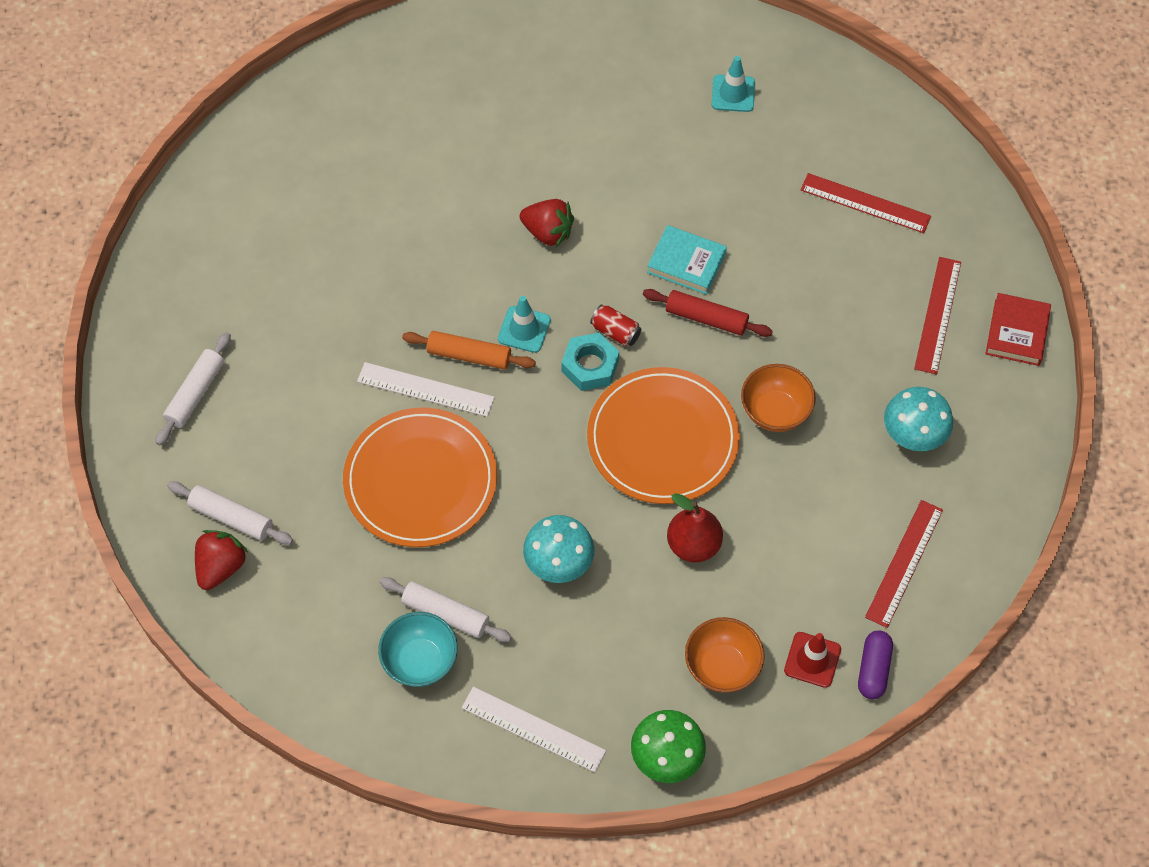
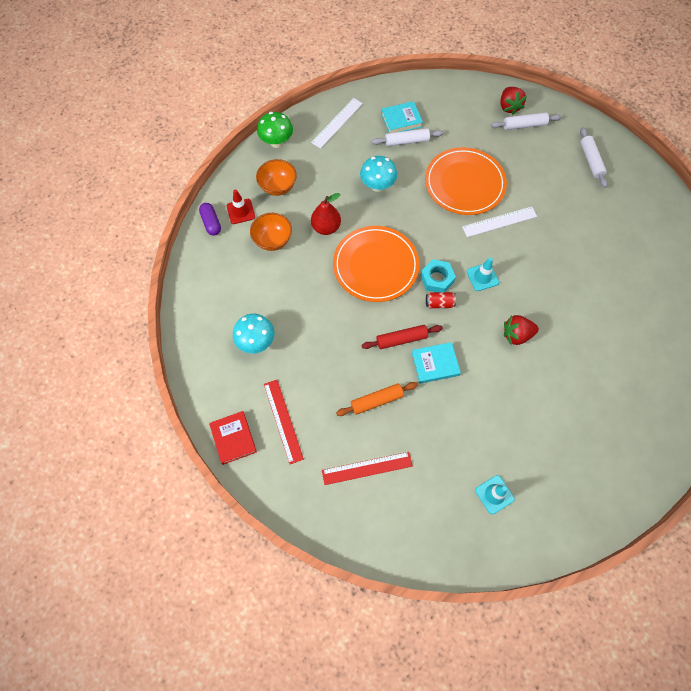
camera: 145 degrees right, 5 degrees up
(420, 661) = (401, 120): turquoise bowl -> turquoise book
(469, 355) = (495, 249): orange rolling pin -> orange rolling pin (376, 401)
(533, 729) = (337, 123): white ruler -> white ruler turned 45 degrees counterclockwise
(775, 412) = (332, 311): orange bowl -> orange bowl (273, 240)
(904, 563) = (224, 276): red ruler -> none

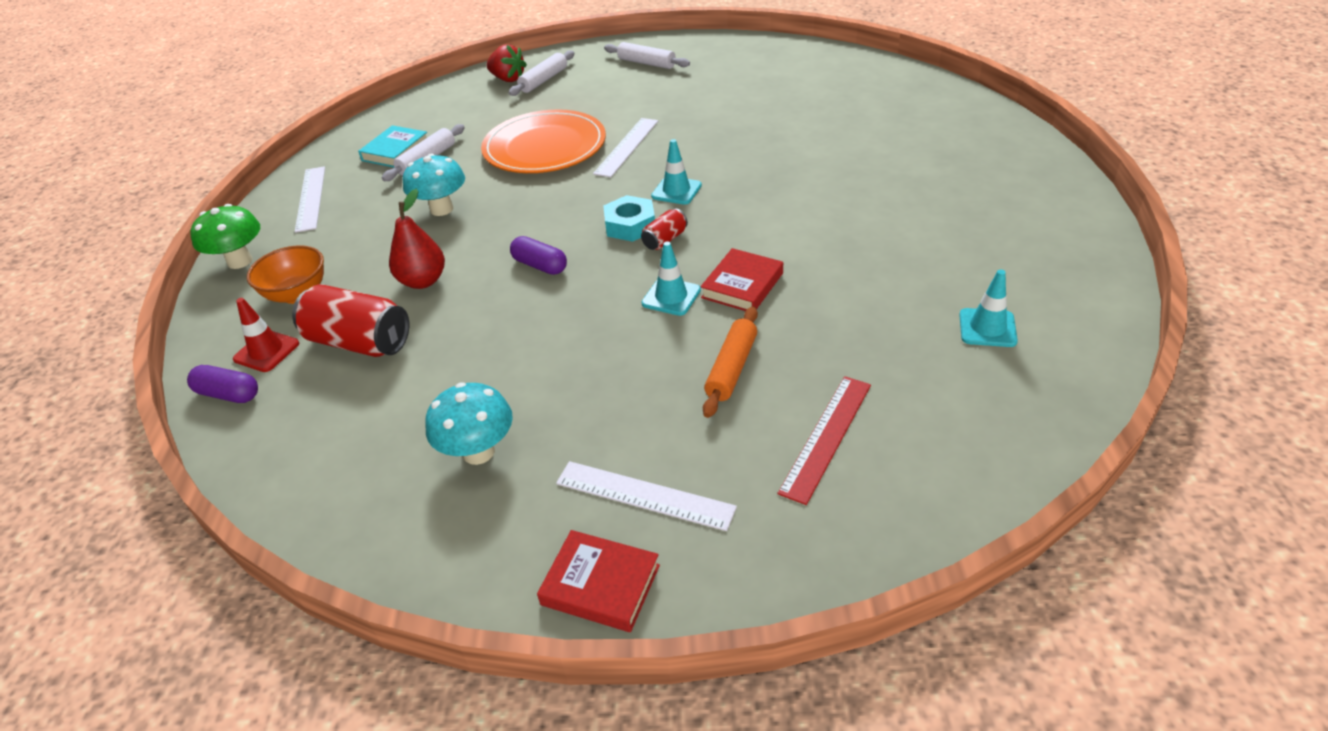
camera: 45 degrees left, 25 degrees down
(273, 240) = (359, 342): orange bowl -> red can
(283, 421) = (644, 495): red ruler -> white ruler
(375, 265) = (540, 265): orange plate -> purple capsule
(401, 339) = (671, 297): red rolling pin -> turquoise traffic cone
(435, 364) = (742, 285): turquoise book -> red book
(516, 335) = (783, 202): red strawberry -> none

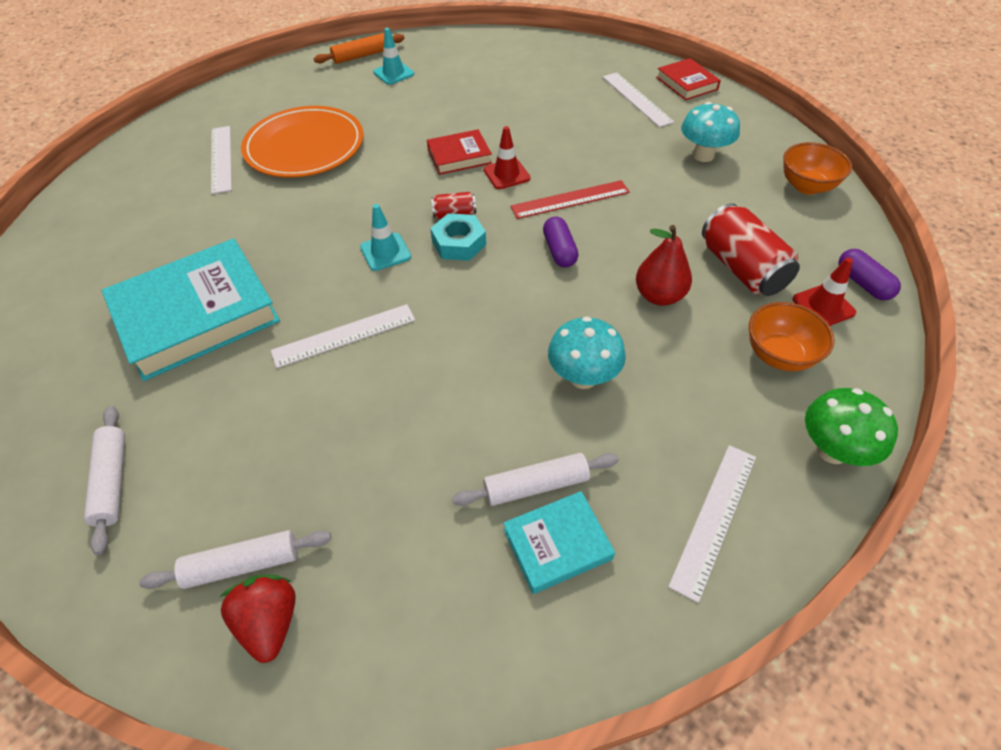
camera: 140 degrees left, 10 degrees up
(321, 484) = (806, 186): none -> orange bowl
(544, 147) = (405, 400): orange plate -> orange plate (304, 146)
(671, 297) = (506, 174): turquoise traffic cone -> red traffic cone
(731, 368) = (530, 121): orange rolling pin -> orange rolling pin (361, 56)
(733, 108) = (196, 315): none -> turquoise book
(826, 437) = (531, 77): red ruler -> red ruler (570, 199)
(929, 164) = (221, 158): none -> white ruler

